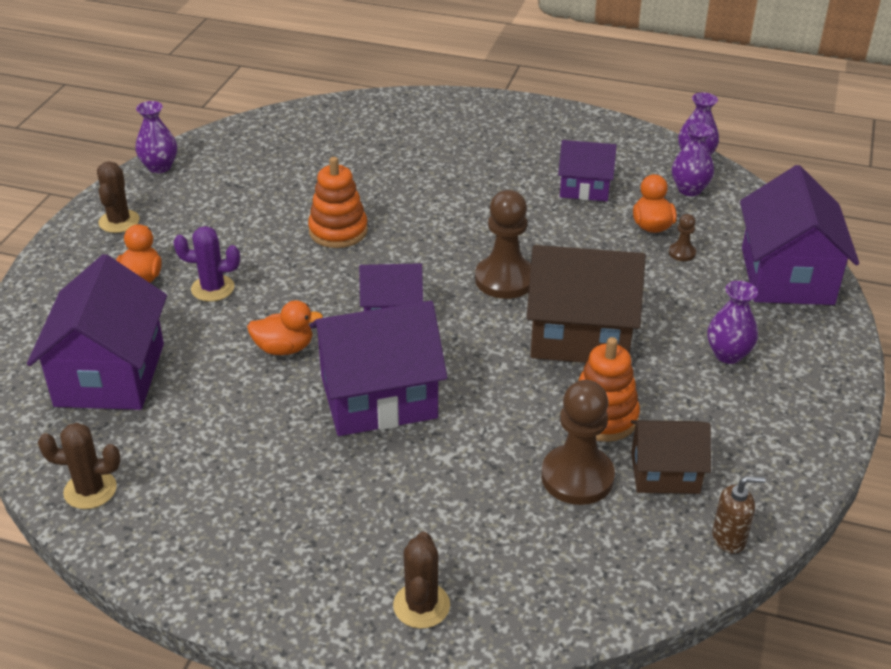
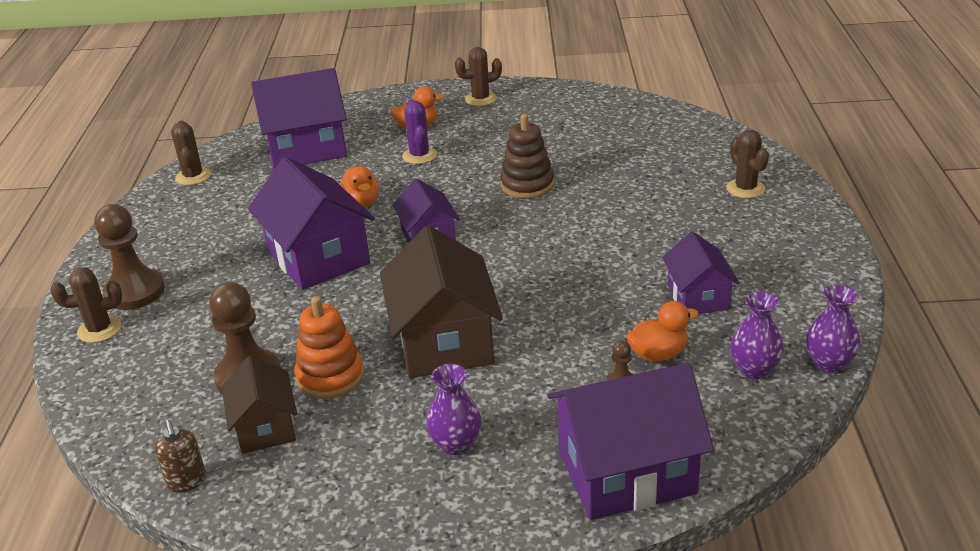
camera: 75 degrees right, 5 degrees down
(159, 167) = (562, 91): purple vase -> none
(338, 231) = (527, 185): orange stacking toy -> brown stacking toy
(439, 122) = (745, 189): none -> brown cactus
(505, 279) = (506, 282): brown pawn -> brown pawn (135, 292)

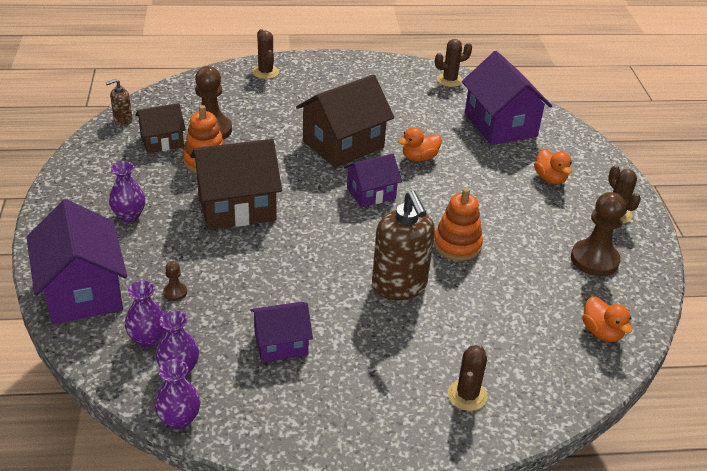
camera: 80 degrees right, 5 degrees up
(135, 292) = (304, 78): brown pawn -> brown pawn (594, 260)
(318, 257) = (343, 144): purple house -> brown house
(419, 155) = (499, 182): purple cactus -> none
(527, 185) = (457, 245): brown stacking toy -> orange stacking toy
(596, 221) = (399, 286): none -> brown soap dispenser
(658, 354) = (207, 314): orange duck -> orange duck (601, 332)
(708, 399) = (148, 339): none -> purple vase
(745, 189) = (467, 395): brown cactus -> brown cactus turned 45 degrees counterclockwise

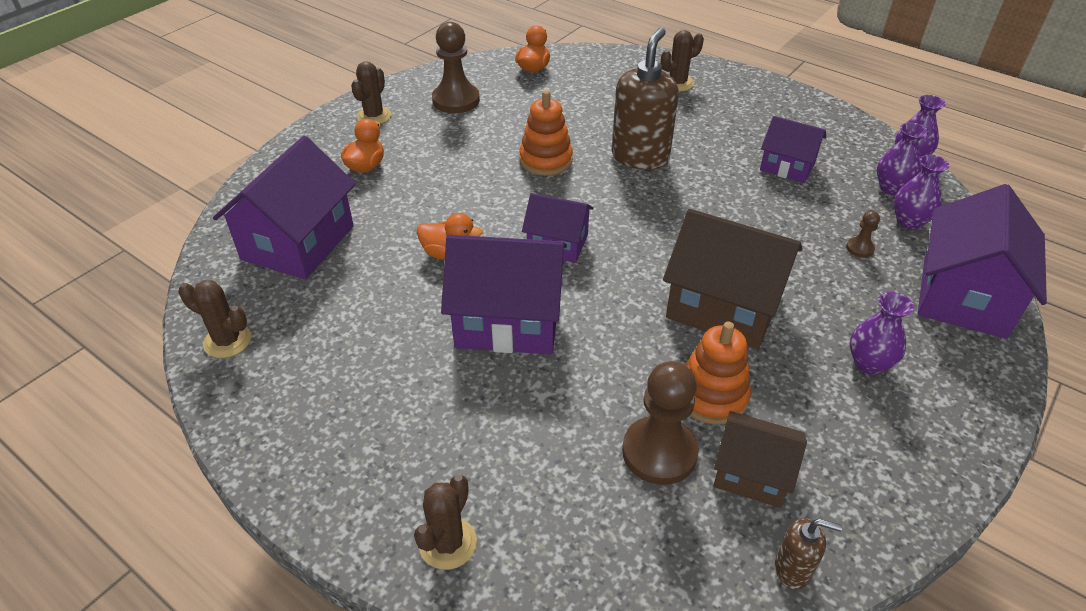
camera: 135 degrees left, 5 degrees up
(343, 144) = (508, 320): brown house -> purple house

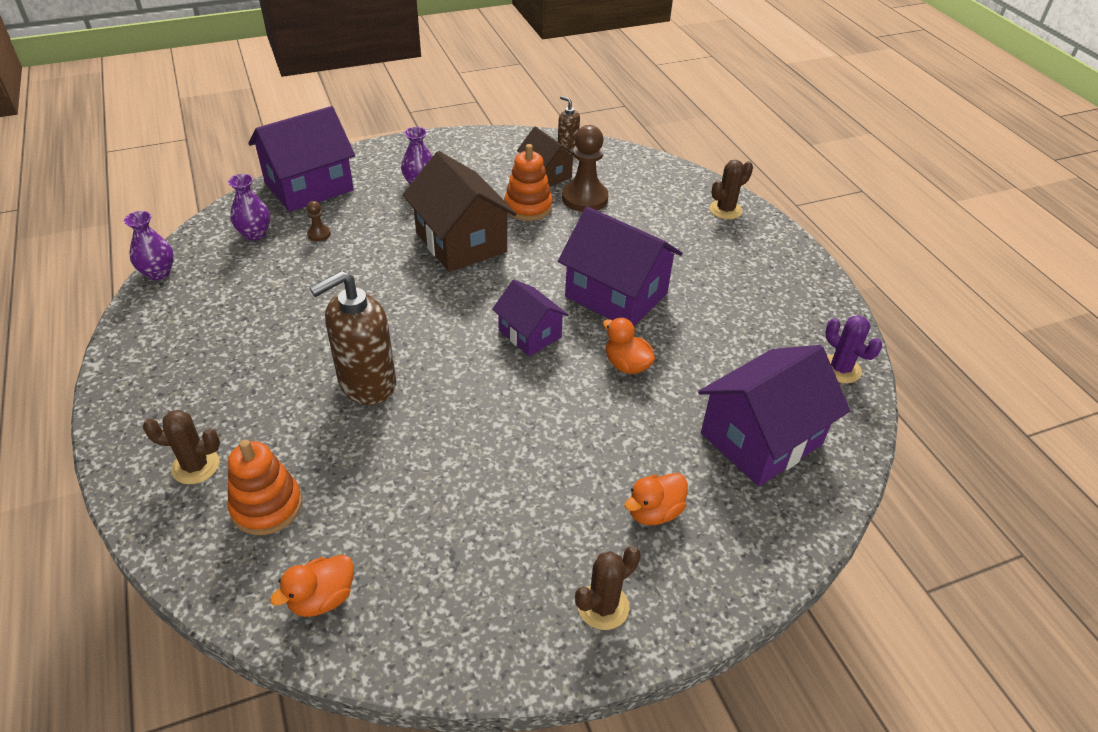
camera: 150 degrees left, 0 degrees up
(227, 341) = (840, 369): brown cactus -> purple cactus
(456, 100) = (478, 582): brown pawn -> none
(546, 160) = (459, 425): orange stacking toy -> orange stacking toy (267, 506)
(787, 166) = (259, 312): purple house -> none
(891, 188) = (218, 259): purple vase -> none

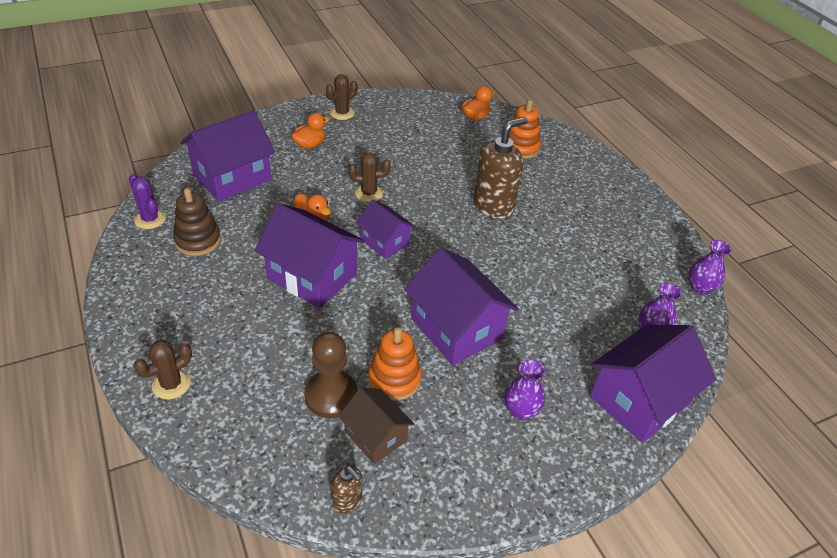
camera: 175 degrees right, 0 degrees up
(195, 466) = (571, 164): brown cactus -> brown cactus (369, 193)
(319, 234) = (593, 333): brown pawn -> none
(461, 242) = (456, 328): brown house -> purple house
(764, 339) = (198, 241): none -> brown stacking toy

